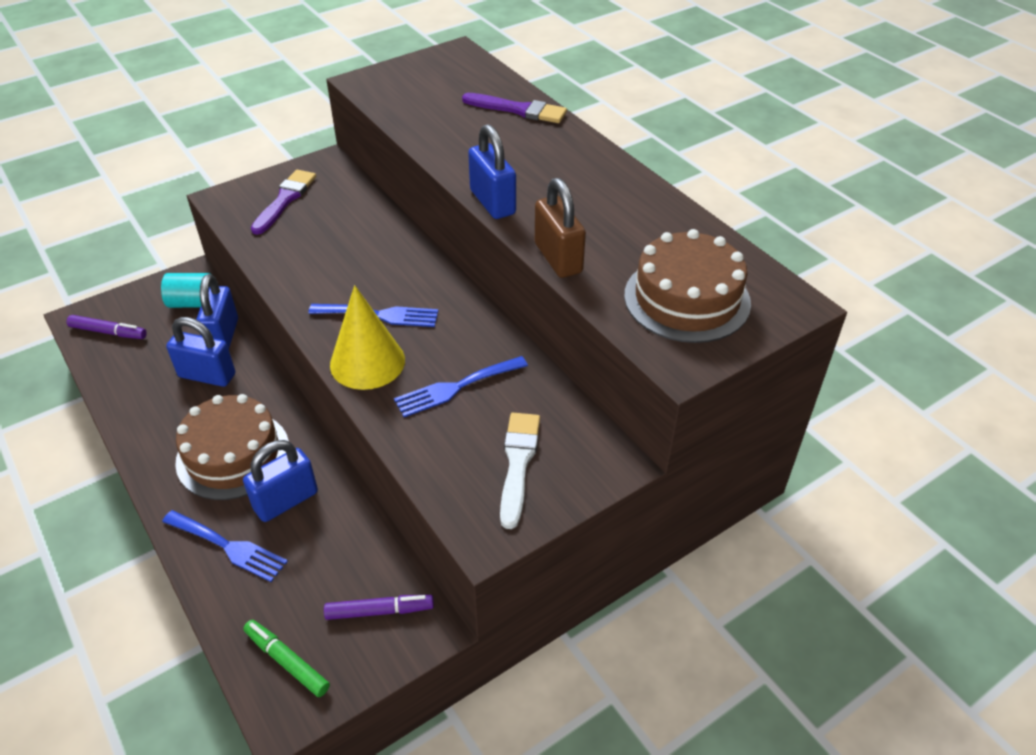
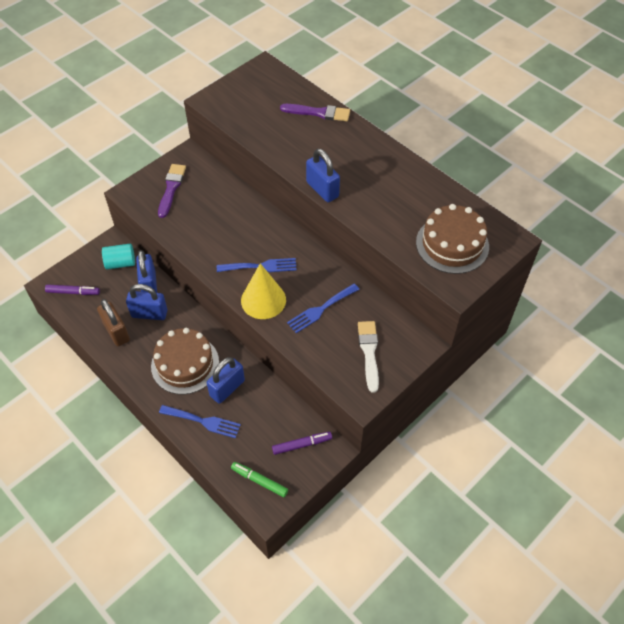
camera: 10 degrees left, 10 degrees up
(558, 258) = (372, 226): brown padlock -> brown padlock (116, 332)

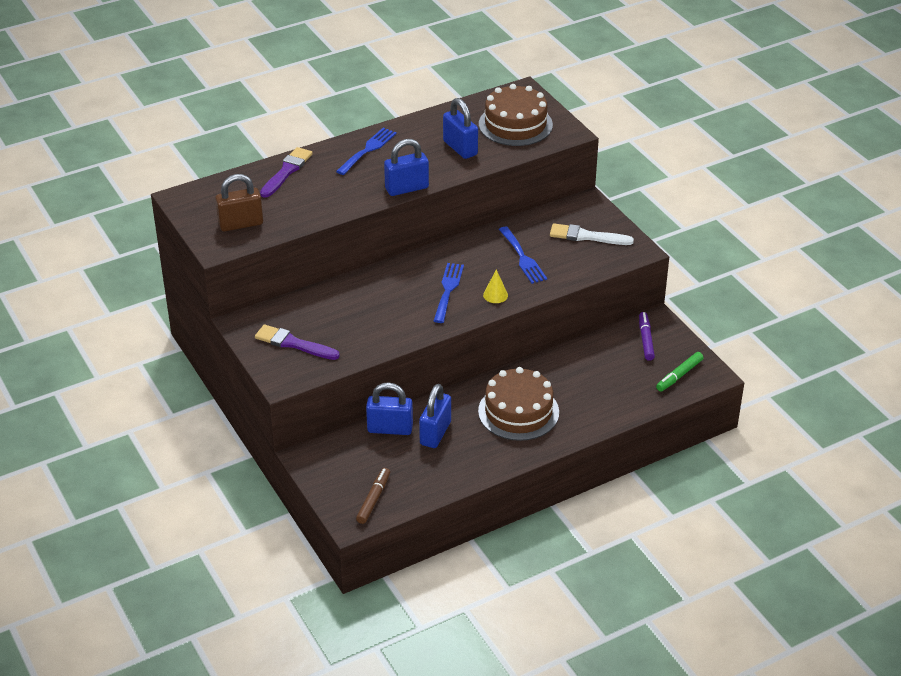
camera: 75 degrees left, 15 degrees down
(73, 292) = (373, 499): purple marker -> brown marker
(116, 332) = (452, 464): brown padlock -> brown padlock (241, 224)
(120, 263) = (344, 451): turquoise cylinder -> none
(203, 421) = (598, 406): blue fork -> blue fork (368, 150)
(227, 388) = (561, 383): blue padlock -> blue padlock (460, 148)
(263, 300) = (495, 295): yellow cone -> yellow cone, size x0.48

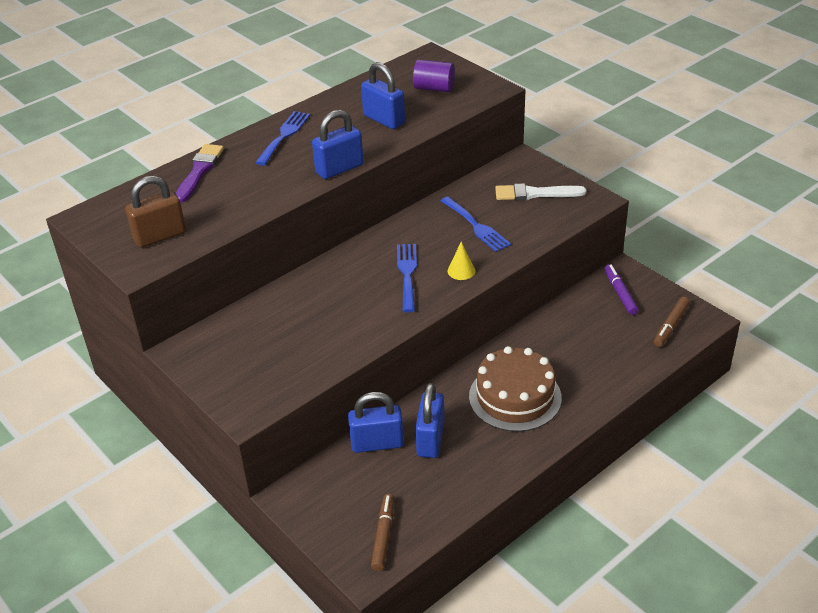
camera: 10 degrees left, 0 degrees up
(293, 343) = (248, 365): purple brush -> none
(515, 124) = (434, 88): brown cake -> purple cylinder
(679, 375) = (671, 325): green marker -> brown marker

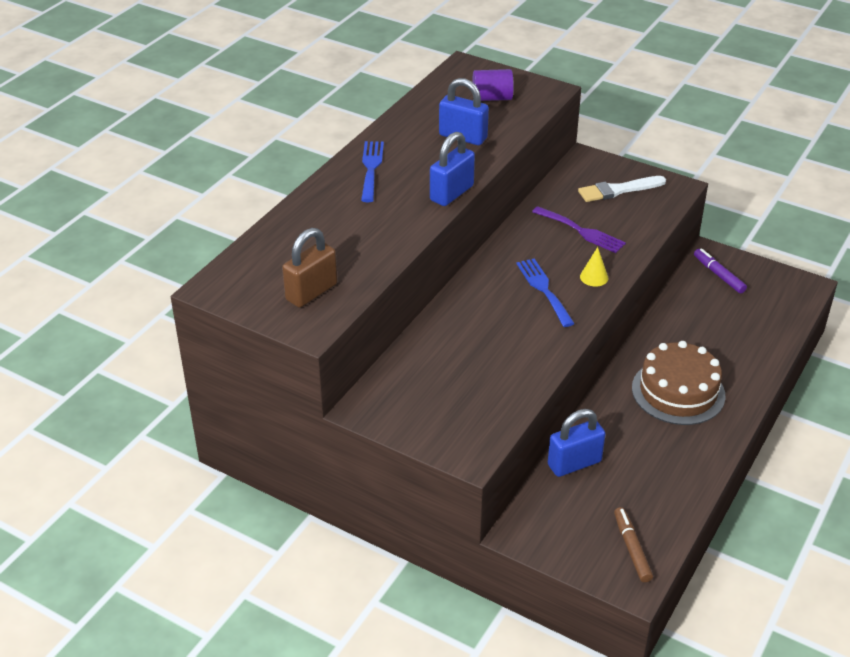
camera: 20 degrees left, 0 degrees up
(199, 171) = (306, 219): purple brush -> none
(430, 439) = (623, 448): blue padlock -> none
(476, 226) = (582, 231): blue fork -> purple fork
(671, 325) = (780, 297): brown marker -> none

